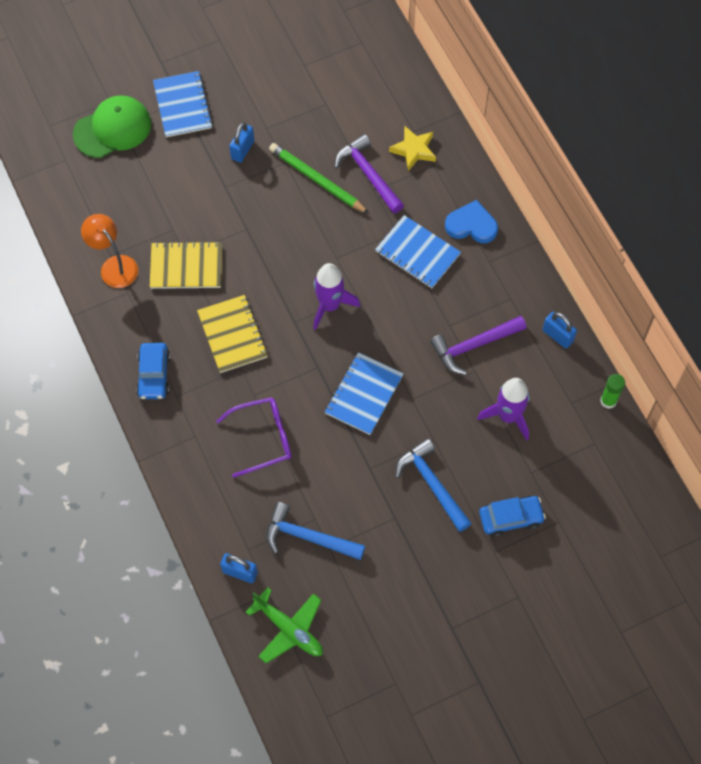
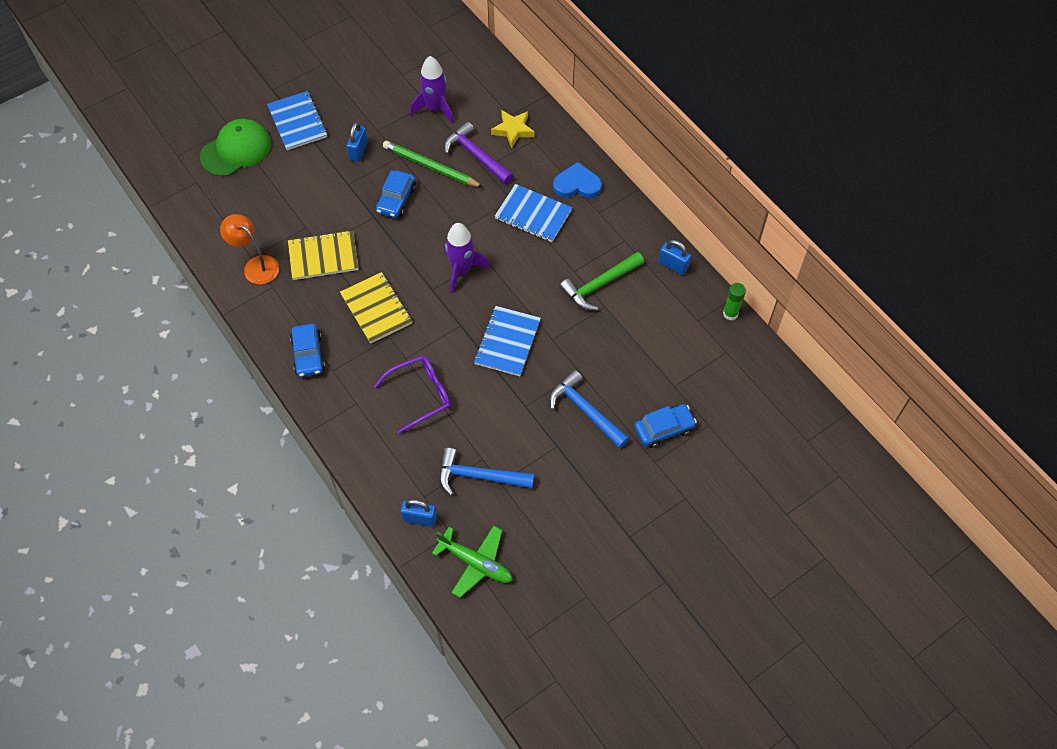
camera: 10 degrees left, 5 degrees down
(273, 213) = (396, 199): none -> blue car
(474, 346) = (599, 285): purple hammer -> green hammer
(508, 416) = (643, 340): purple rocket -> purple rocket (435, 109)

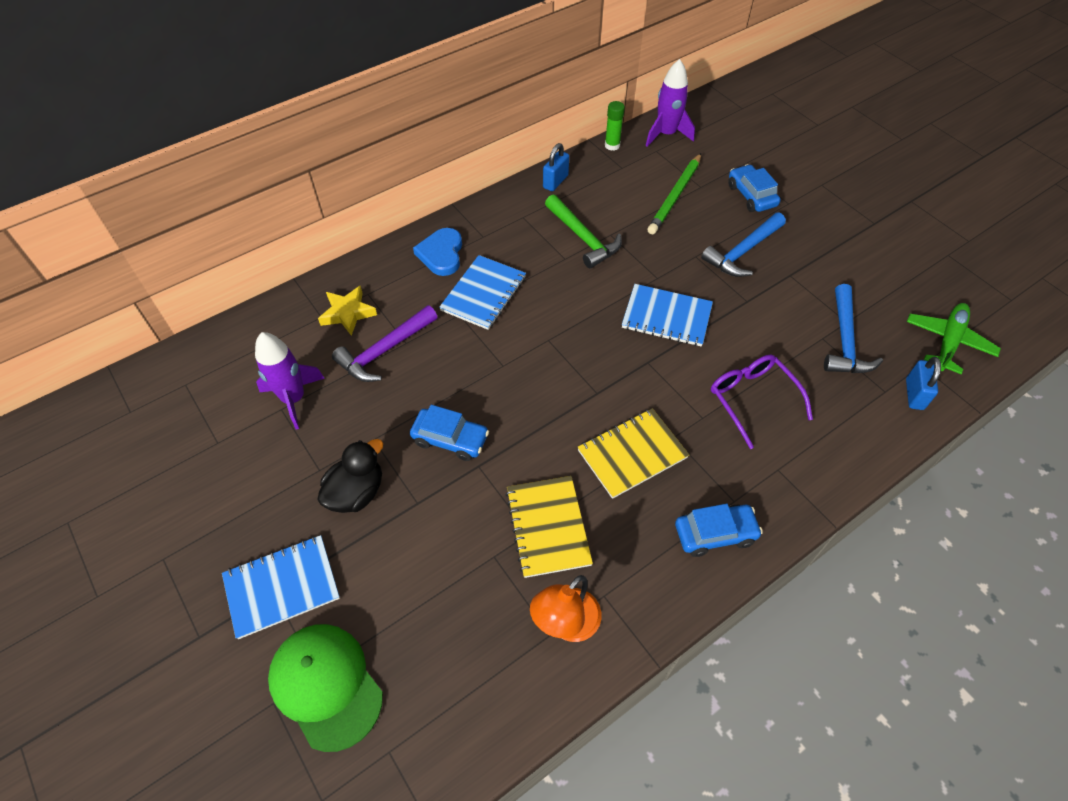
camera: 90 degrees left, 5 degrees down
(358, 151) = (356, 492): blue padlock -> black duck
(431, 167) = (397, 400): green pencil -> green pencil (675, 196)
(462, 270) = (567, 362): purple rocket -> purple rocket (666, 134)

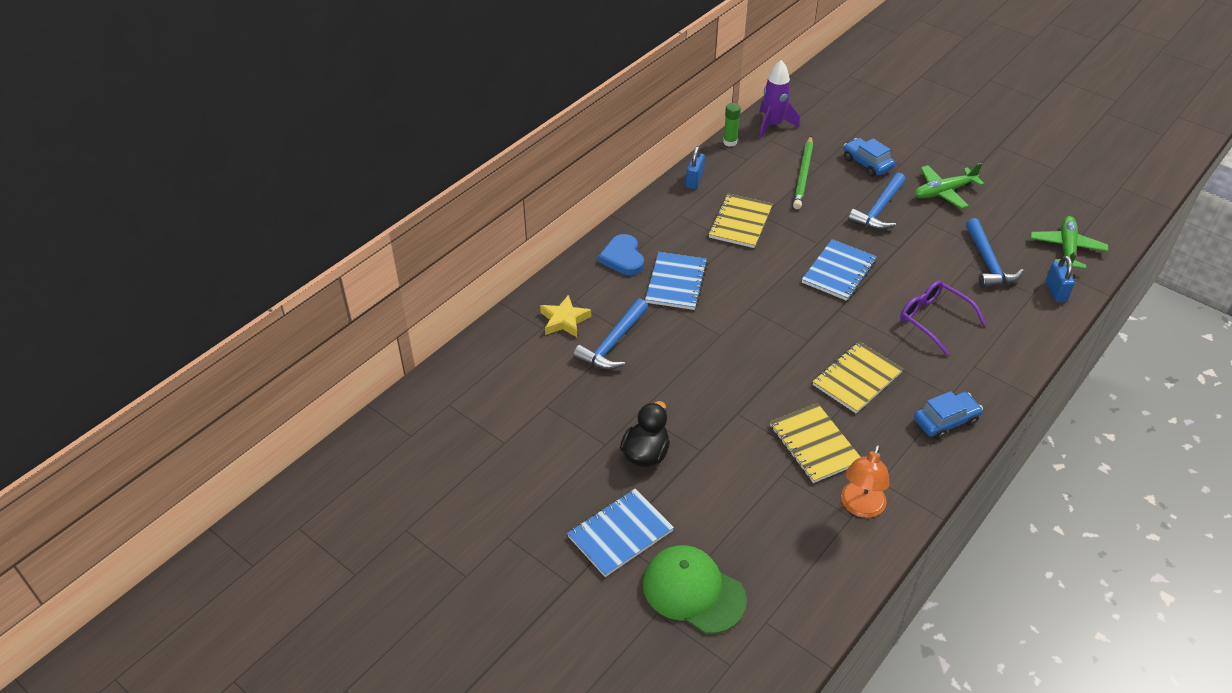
camera: 15 degrees left, 10 degrees down
(293, 398) = (553, 396): purple rocket -> none
(385, 351) = (613, 343): purple hammer -> blue hammer
(450, 439) = (704, 399): blue car -> none
(583, 238) = (740, 222): green hammer -> yellow notebook
(666, 317) = (838, 271): blue notebook -> blue notebook turned 60 degrees counterclockwise
(825, 244) = (943, 192): none -> green plane

